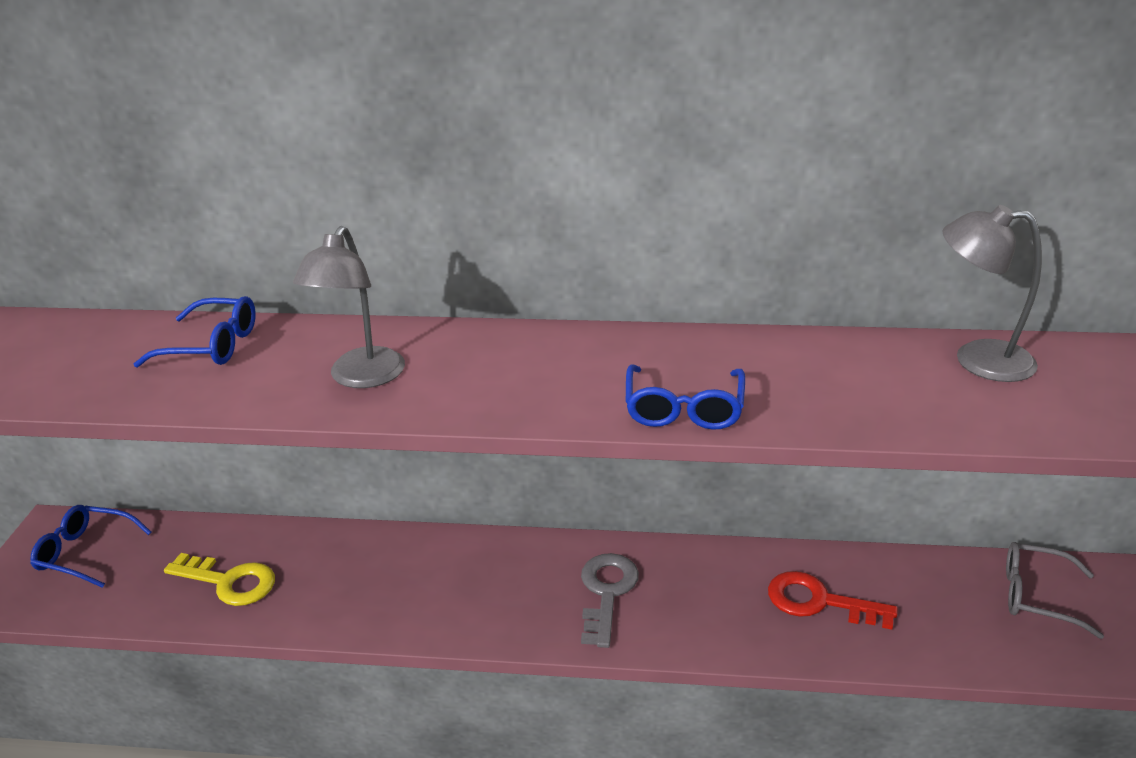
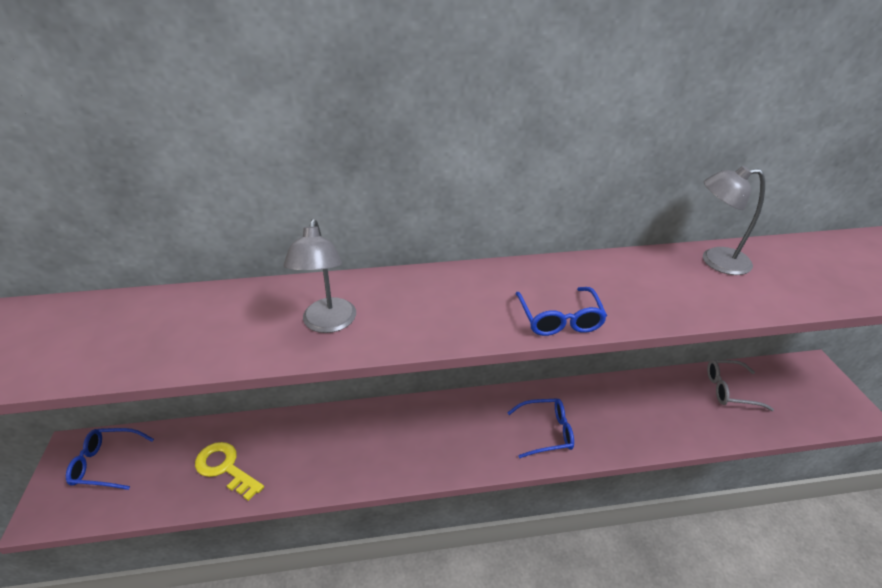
camera: 15 degrees left, 5 degrees up
(212, 345) = (202, 311): blue glasses -> blue glasses (546, 432)
(229, 582) = (225, 468): yellow key -> yellow key turned 150 degrees counterclockwise
(607, 592) = (485, 430): grey key -> none
(818, 601) = (613, 414): red key -> none

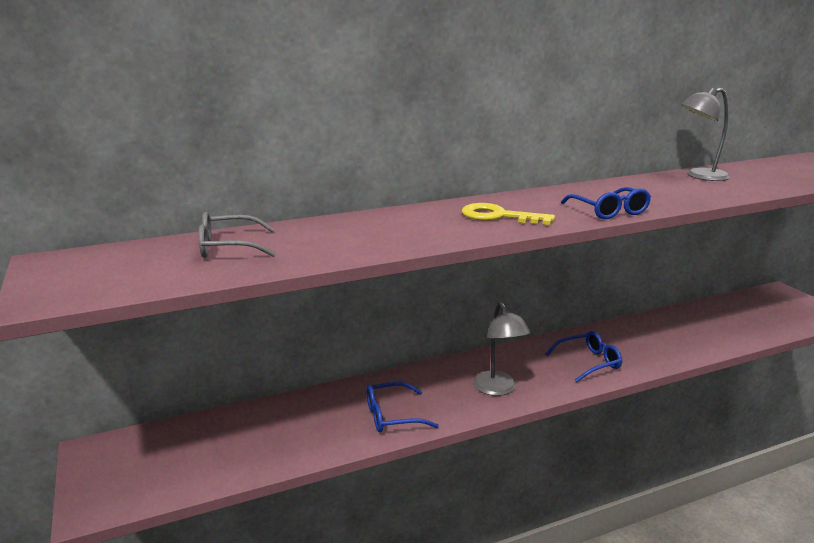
camera: 15 degrees left, 15 degrees down
(106, 464) = (144, 455): blue glasses -> blue glasses (392, 416)
(225, 468) = (286, 436): yellow key -> yellow key (498, 216)
(328, 324) = (413, 231): grey lamp -> grey lamp (498, 389)
(729, 390) = (724, 314): grey glasses -> grey glasses (228, 247)

